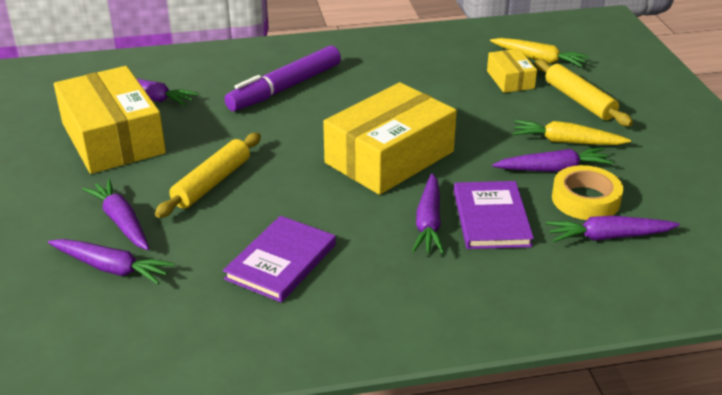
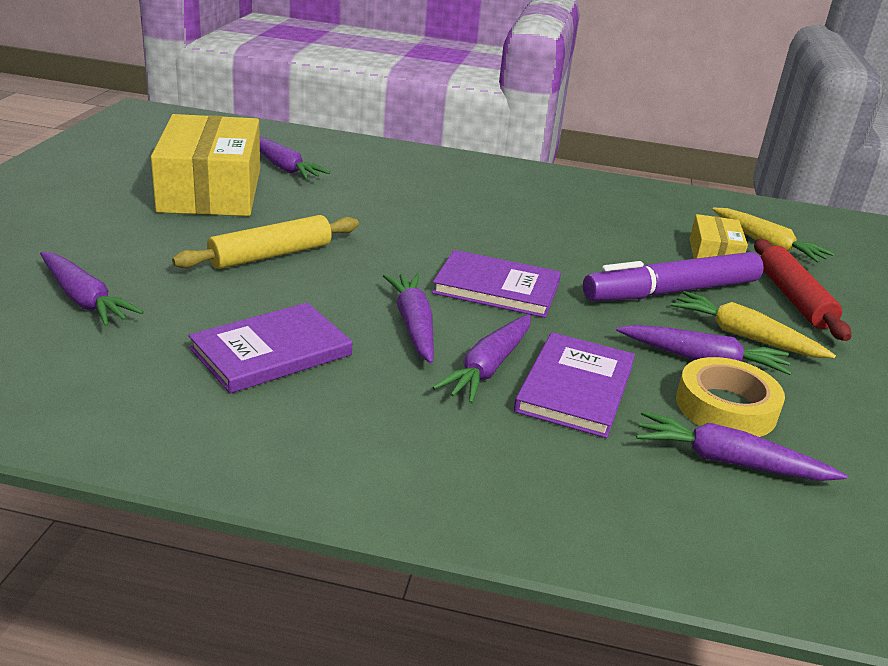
camera: 20 degrees right, 5 degrees down
(121, 222) = (141, 262): purple carrot -> purple carrot (413, 325)
(285, 88) = (433, 195): purple marker -> purple marker (672, 292)
(389, 157) = (497, 288): yellow box -> purple book
(579, 101) = (793, 298): yellow rolling pin -> red rolling pin

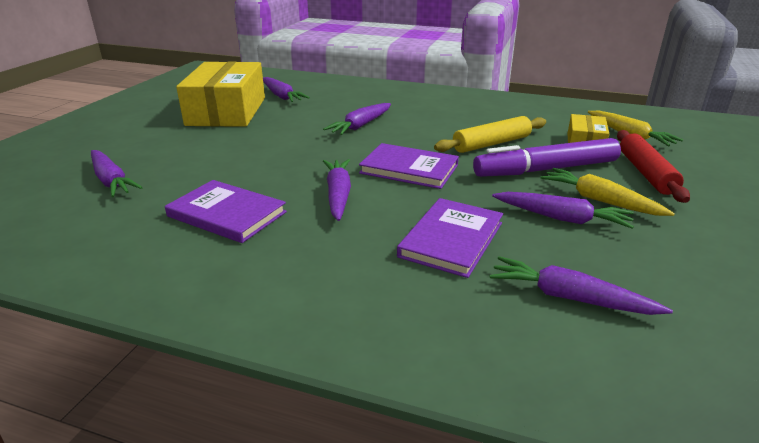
camera: 10 degrees right, 0 degrees up
(271, 255) = (251, 150): yellow rolling pin -> yellow rolling pin (491, 144)
(271, 352) = (227, 214): purple book -> purple book turned 60 degrees clockwise
(488, 367) = (386, 224): purple carrot -> purple carrot (361, 126)
(725, 407) = (574, 254): yellow tape -> none

